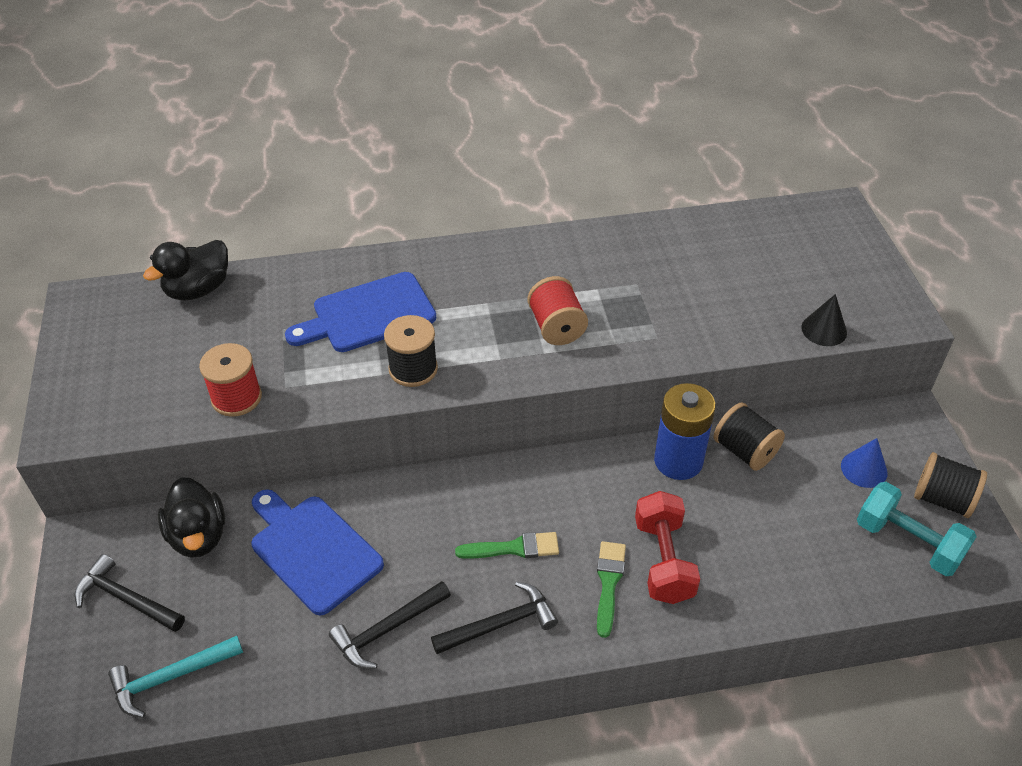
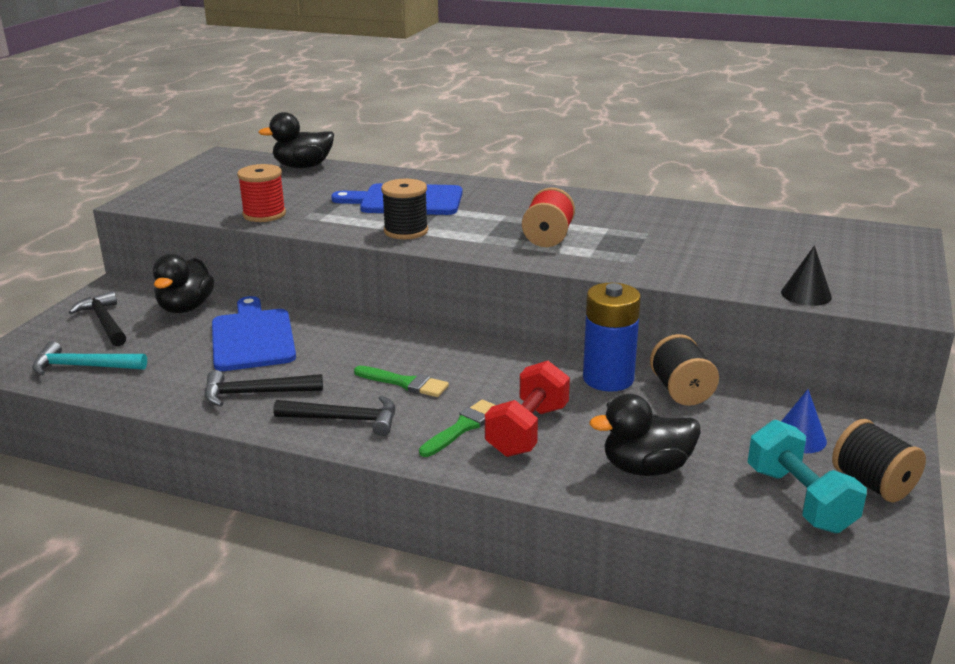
camera: 30 degrees right, 20 degrees down
(783, 561) = (646, 468): none -> black duck

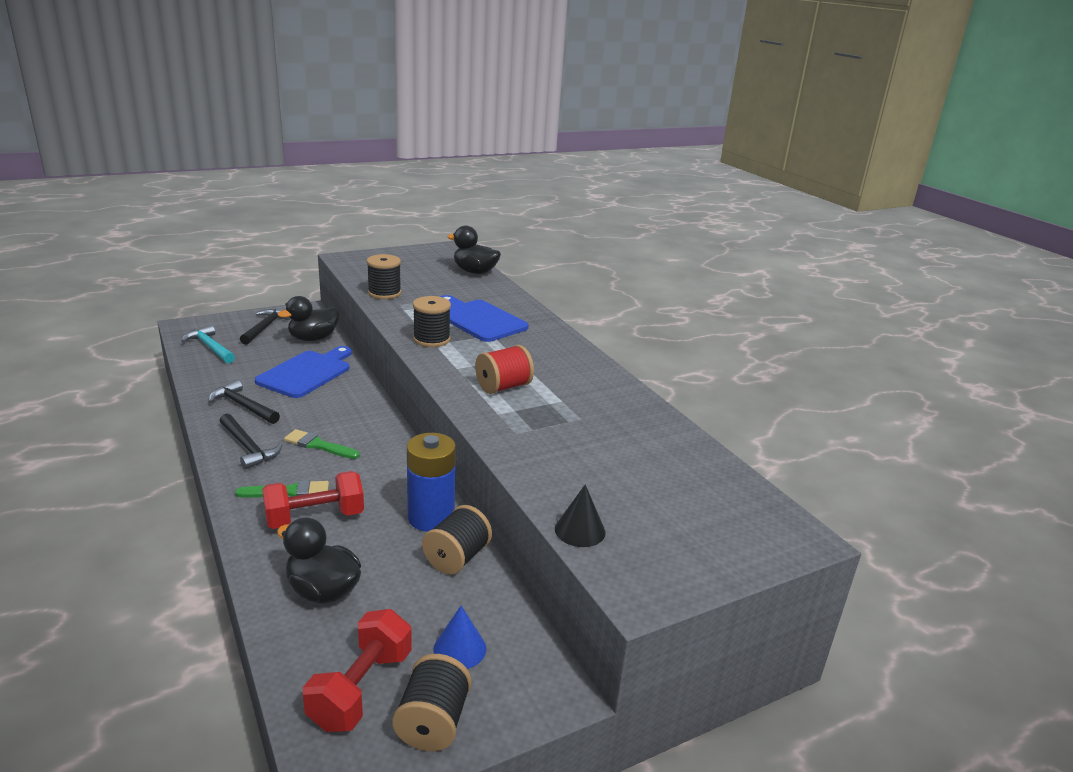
camera: 40 degrees right, 0 degrees up
(264, 214) = (384, 293): red spool -> black spool
(405, 383) = (318, 445): green brush -> green brush turned 135 degrees clockwise
(799, 499) = (361, 689): turquoise dumbbell -> red dumbbell

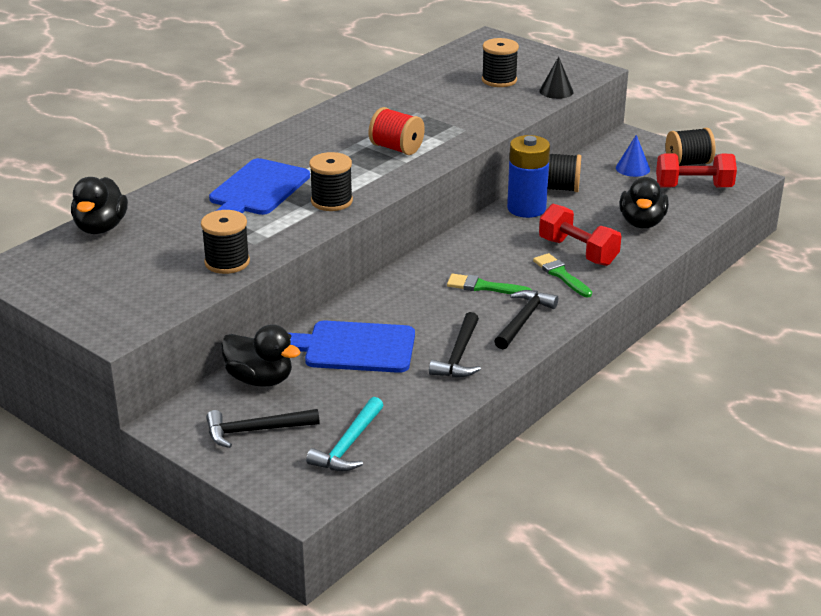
camera: 110 degrees left, 5 degrees up
(318, 445) = (483, 287): green brush -> green brush turned 105 degrees clockwise
(641, 497) = (499, 80): none -> black spool

